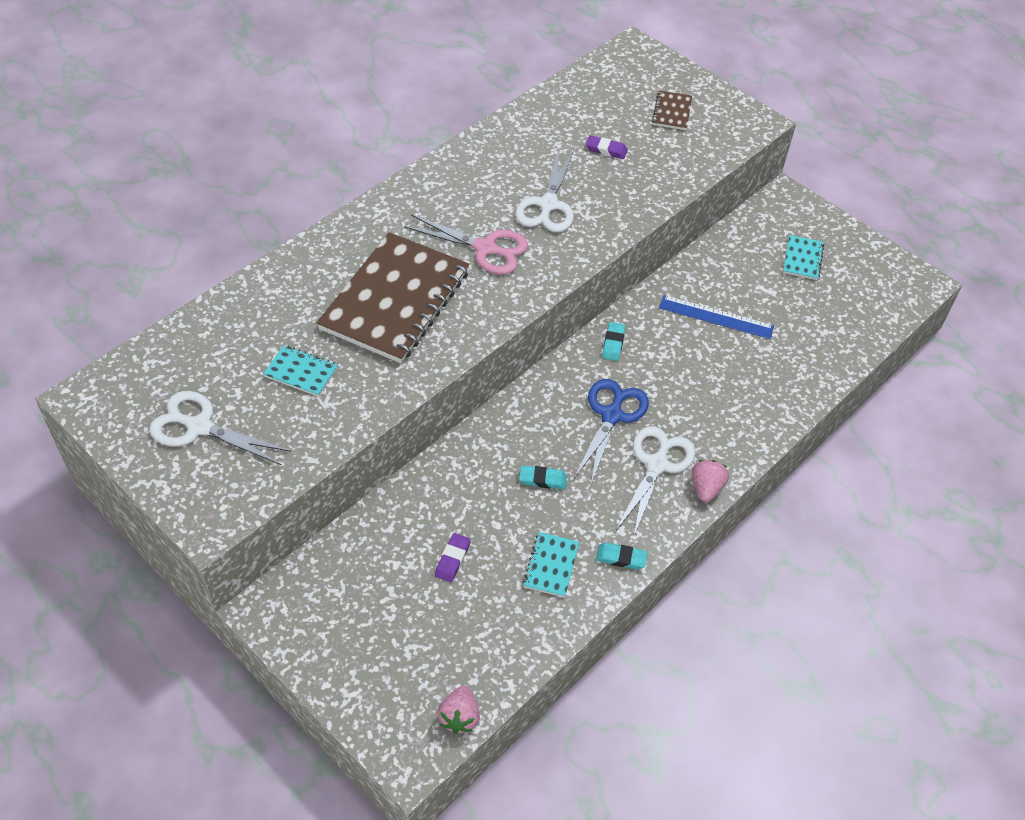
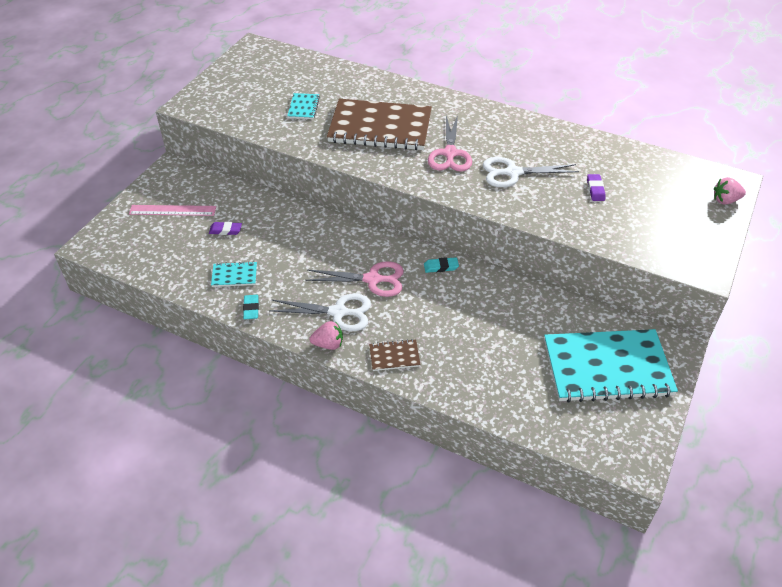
camera: 75 degrees right, 5 degrees down
(199, 427) = (248, 84): white scissors -> none
(376, 622) = (172, 210): none -> pink ruler
(459, 717) = (117, 259): pink strawberry -> pink strawberry (725, 200)
(542, 479) = (302, 256): turquoise eraser -> none
(612, 415) = (373, 279): blue scissors -> pink scissors
(672, 112) = (672, 217): brown notebook -> brown notebook (394, 356)
(716, 317) = (502, 321): blue ruler -> none
(802, 259) = (607, 368): turquoise notebook -> turquoise notebook, size x2.39

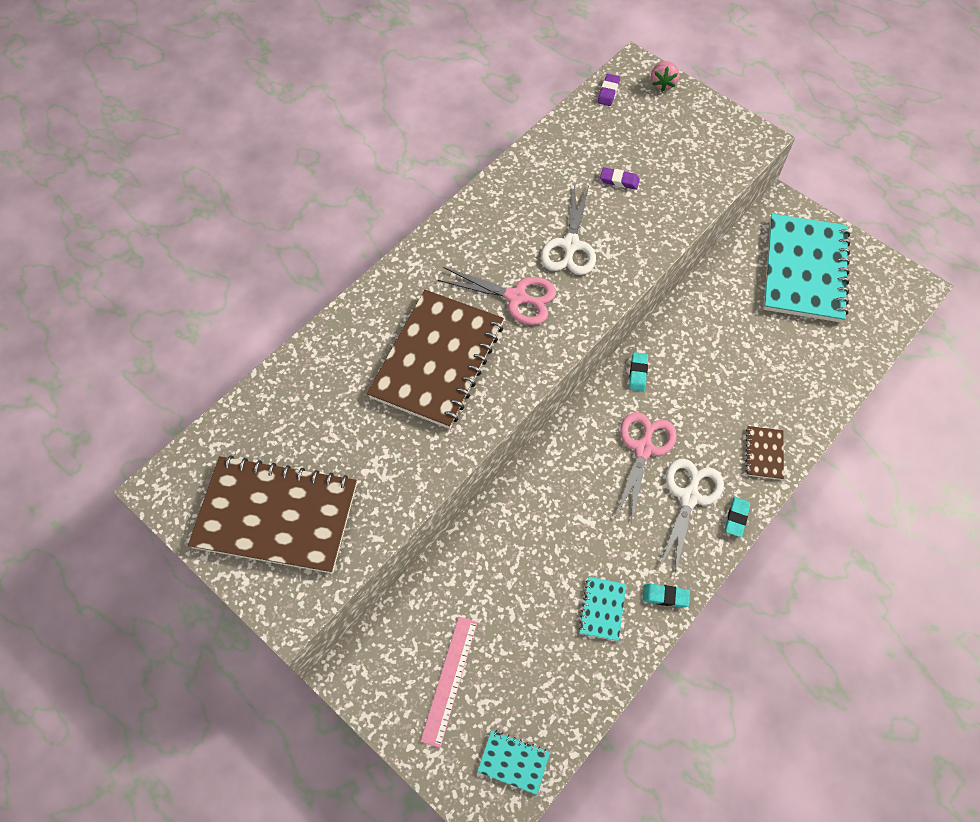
camera: 75 degrees left, 15 degrees up
(225, 230) = (512, 609): purple eraser -> purple eraser (608, 92)
(246, 88) = (276, 515): none -> brown notebook
(303, 107) = (357, 445): turquoise notebook -> turquoise notebook (513, 762)
(328, 344) = (736, 518): pink strawberry -> turquoise eraser

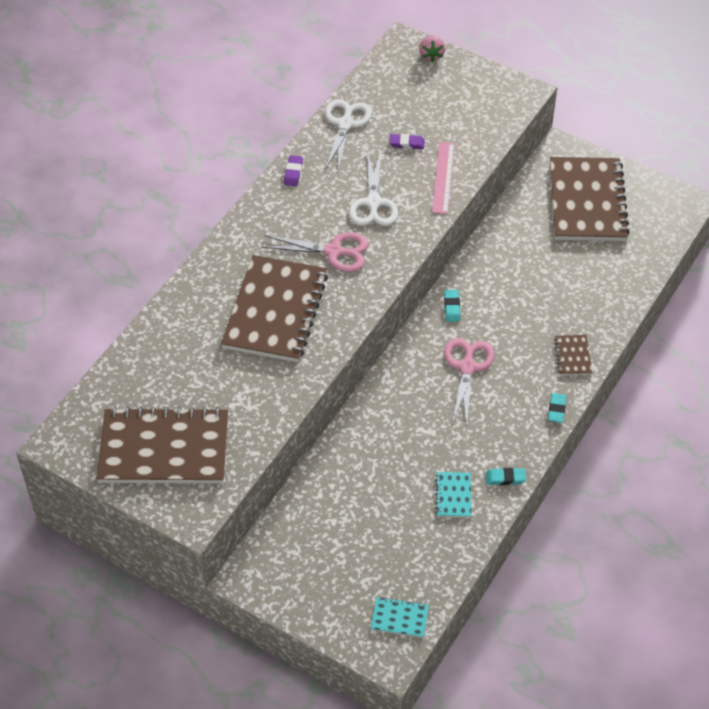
camera: 10 degrees left, 10 degrees down
(449, 680) = (333, 568): pink ruler -> pink ruler (443, 177)
(608, 92) = (383, 68): purple eraser -> purple eraser (293, 172)
(689, 497) = (513, 399): white scissors -> white scissors (345, 124)
(805, 270) = (587, 202): turquoise notebook -> brown notebook

